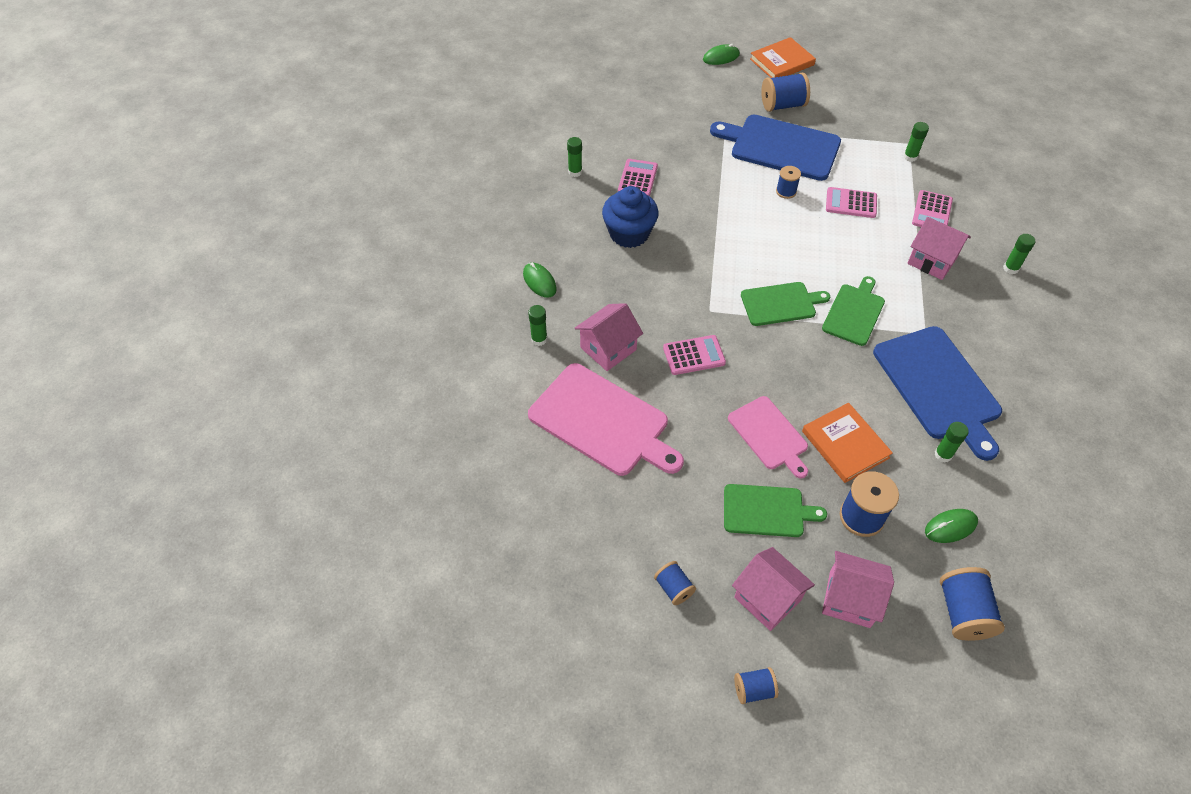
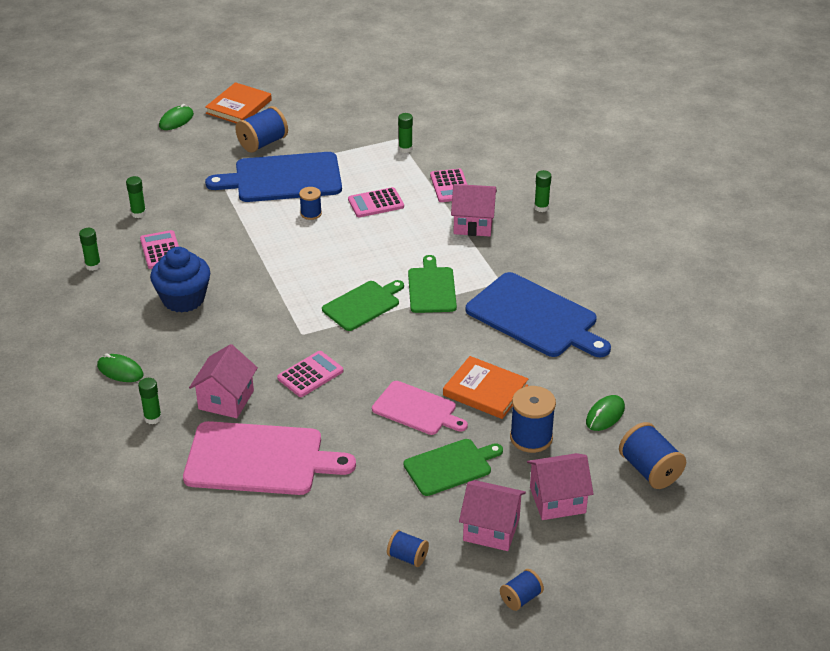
camera: 30 degrees left, 15 degrees down
(943, 455) = (568, 366): green glue stick -> green glue stick (138, 213)

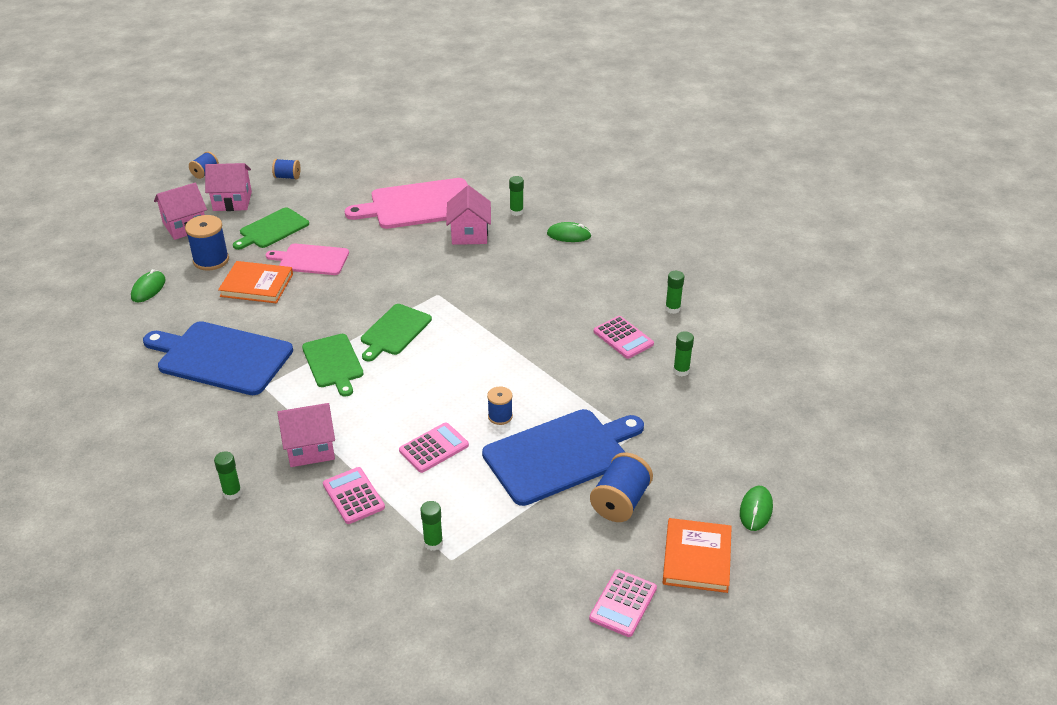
camera: 160 degrees right, 0 degrees up
(183, 299) = (564, 299): blue cupcake -> none
(310, 375) = (412, 265): pink calculator -> pink calculator (623, 603)
(649, 470) = (111, 258): blue spool -> none

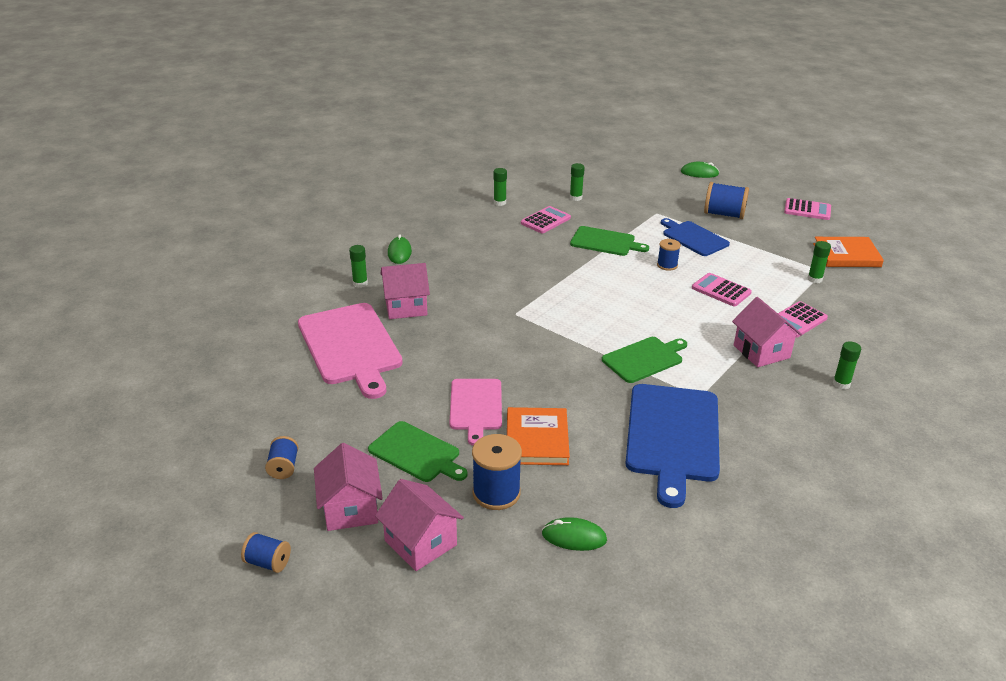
camera: 100 degrees left, 5 degrees down
(394, 331) = (582, 330): green cutting board -> green cutting board (605, 242)
(560, 455) = (693, 238): blue cutting board -> blue cutting board, size x0.60
(697, 558) = (753, 189): orange book -> orange book (846, 255)

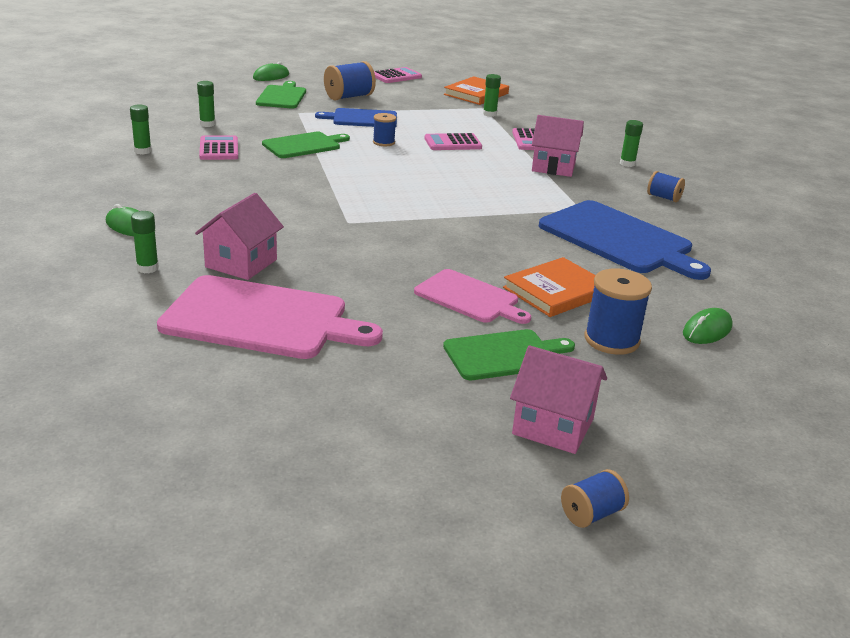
camera: 55 degrees left, 5 degrees down
(283, 467) = (431, 443): blue spool -> blue spool (663, 197)
(420, 543) = (646, 406): pink house -> none
(537, 439) = (556, 291): orange book -> orange book turned 75 degrees counterclockwise
(644, 359) = (502, 205): green cutting board -> green cutting board (282, 96)

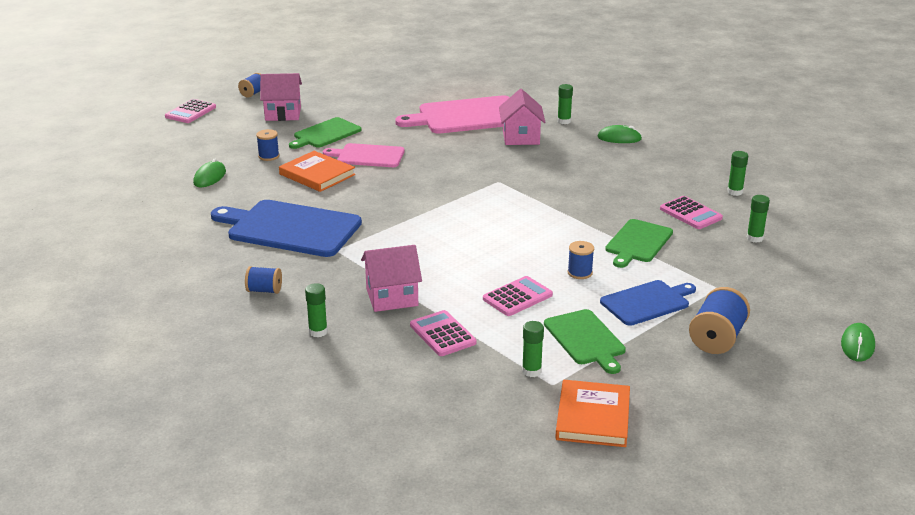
camera: 155 degrees right, 0 degrees up
(282, 96) = (776, 308): green cutting board -> green cutting board (585, 339)
(396, 76) = (738, 419): pink calculator -> pink calculator (190, 112)
(556, 291) = (317, 174): orange book -> orange book turned 75 degrees counterclockwise
(611, 340) = (269, 156): blue spool -> blue spool, size x0.59

